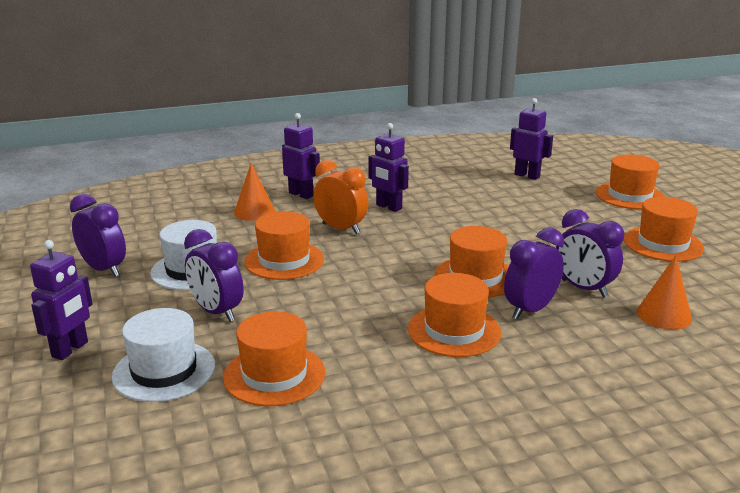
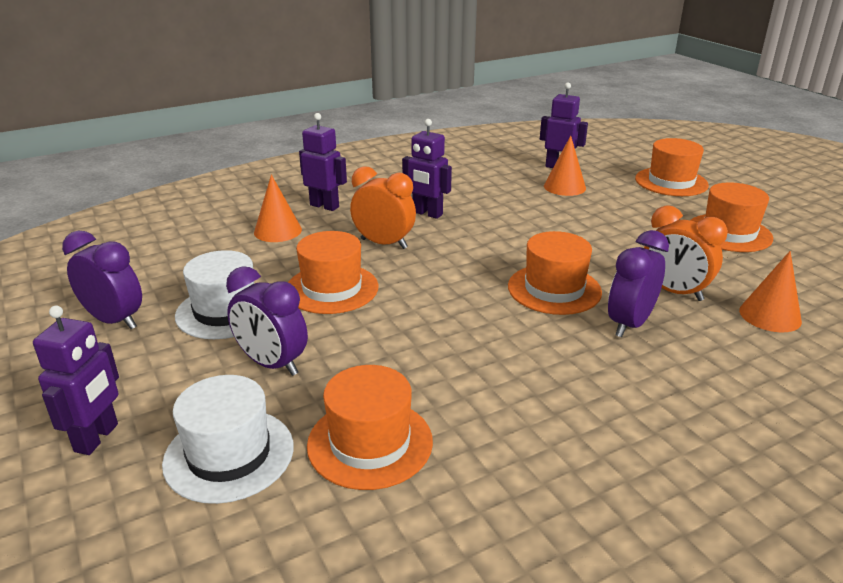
camera: 10 degrees left, 5 degrees up
(454, 330) = (558, 359): orange hat -> none
(524, 193) = (564, 187): none -> orange cone
(583, 288) = (674, 292): purple clock -> orange clock

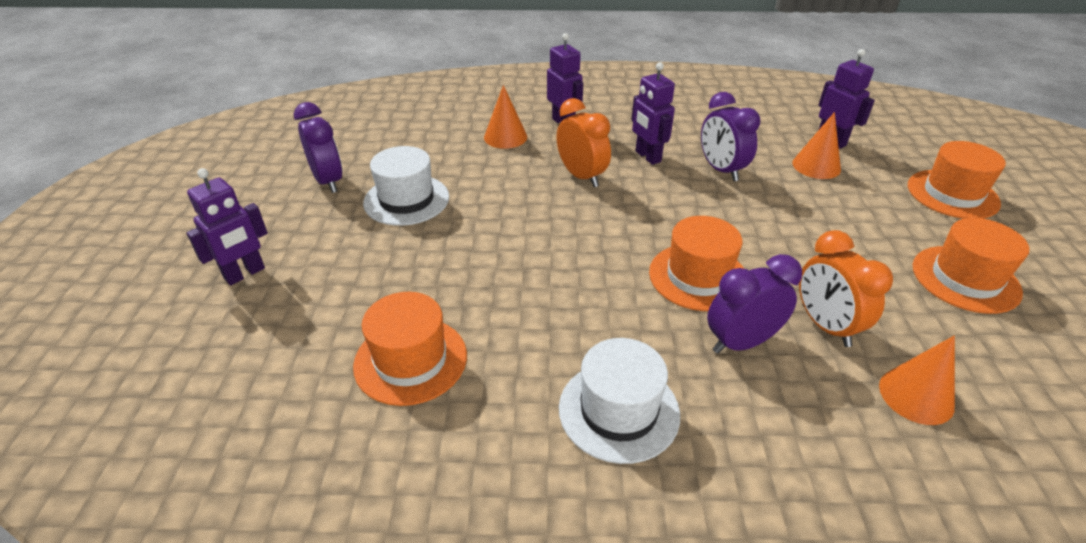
camera: 30 degrees right, 10 degrees up
(229, 454) = (310, 324): white hat -> white hat (619, 410)
(272, 364) = (400, 260): purple clock -> purple clock (721, 170)
(332, 288) = (501, 207): orange hat -> none

